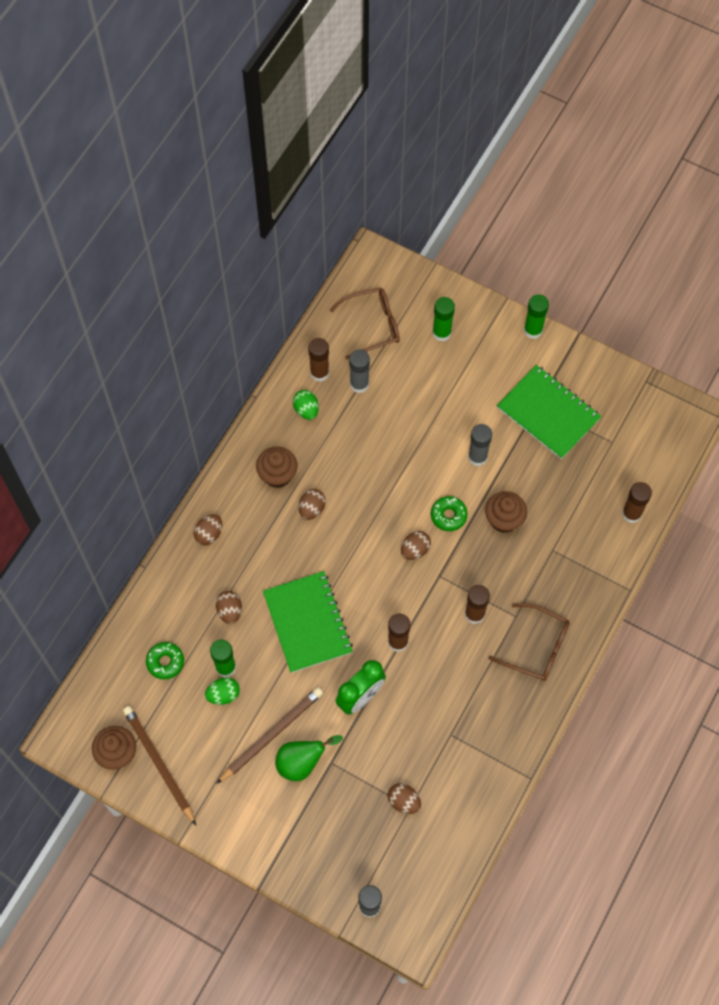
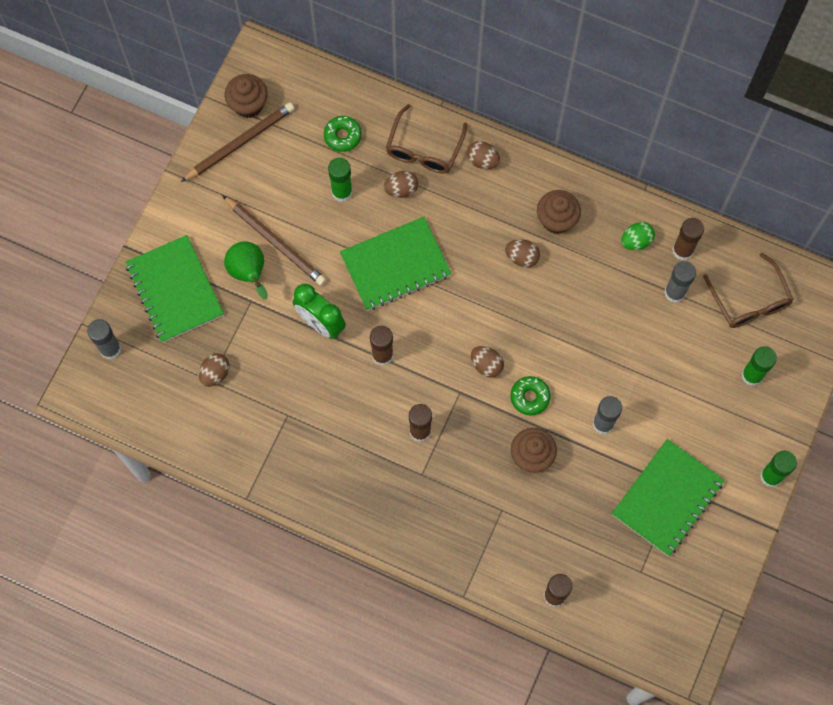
camera: 85 degrees right, 5 degrees up
(223, 695) = (313, 193): green egg -> none
(312, 838) = (174, 290): none -> green notebook
(537, 647) = (388, 498): brown glasses -> brown glasses (424, 149)

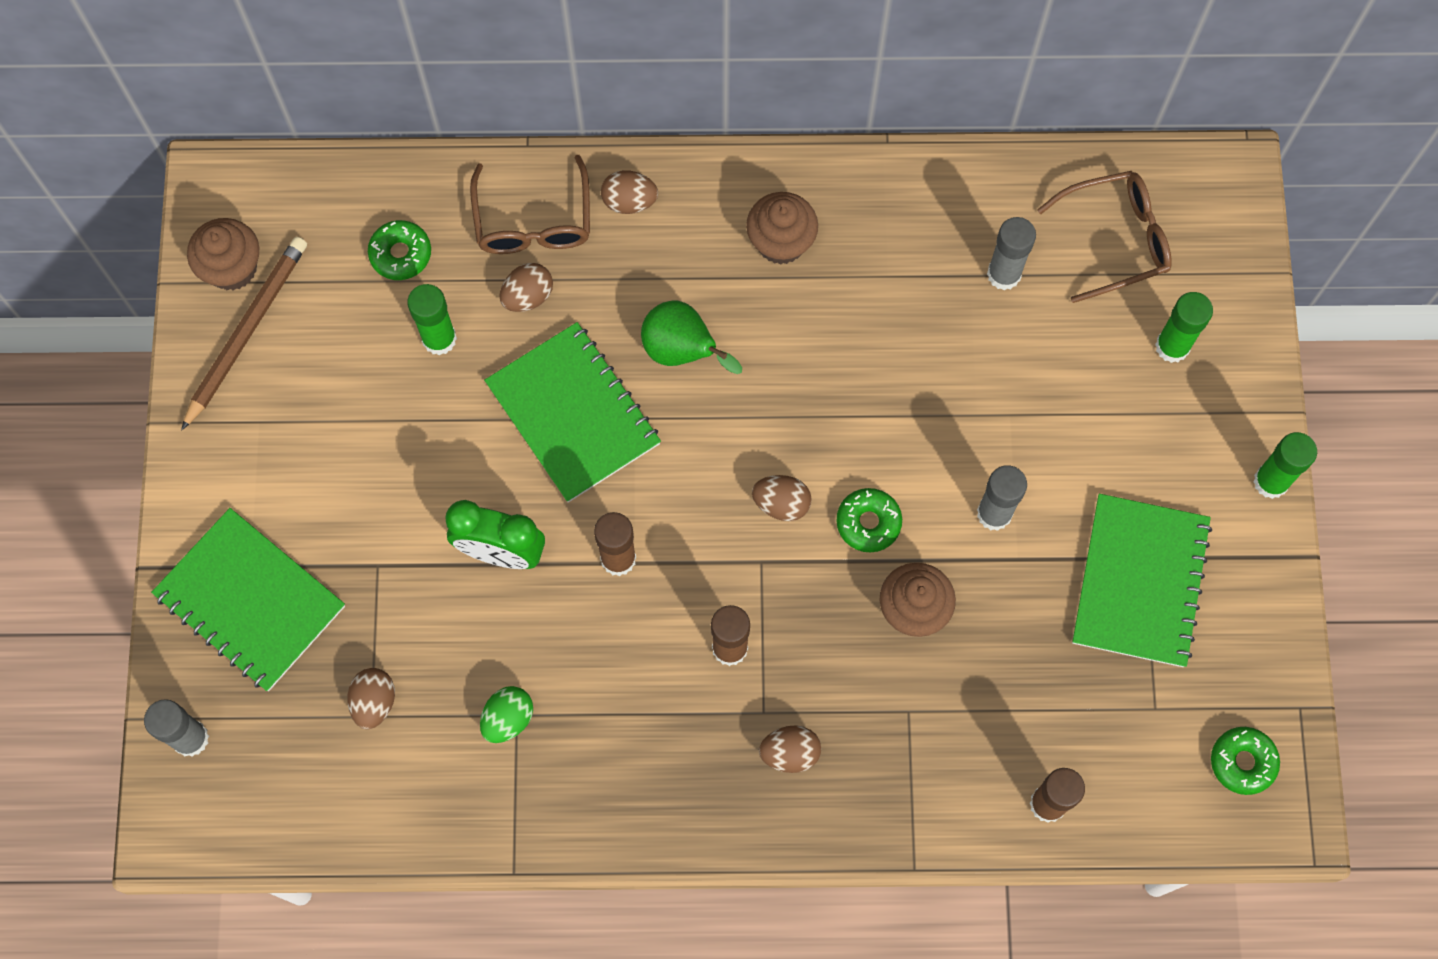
camera: 25 degrees left, 0 degrees up
(249, 273) = (354, 524): green pear -> green pear (682, 351)
(276, 242) = (373, 458): brown pencil -> none
(395, 265) = (573, 413): green notebook -> green notebook turned 75 degrees counterclockwise
(522, 257) = (756, 320): brown egg -> brown egg (790, 753)
(636, 241) = (911, 223): green egg -> green egg (508, 719)
(676, 623) = (1242, 762): none -> green donut
(682, 250) = (985, 208): brown glue stick -> none
(749, 301) = (1116, 239): brown glasses -> brown glasses turned 60 degrees counterclockwise

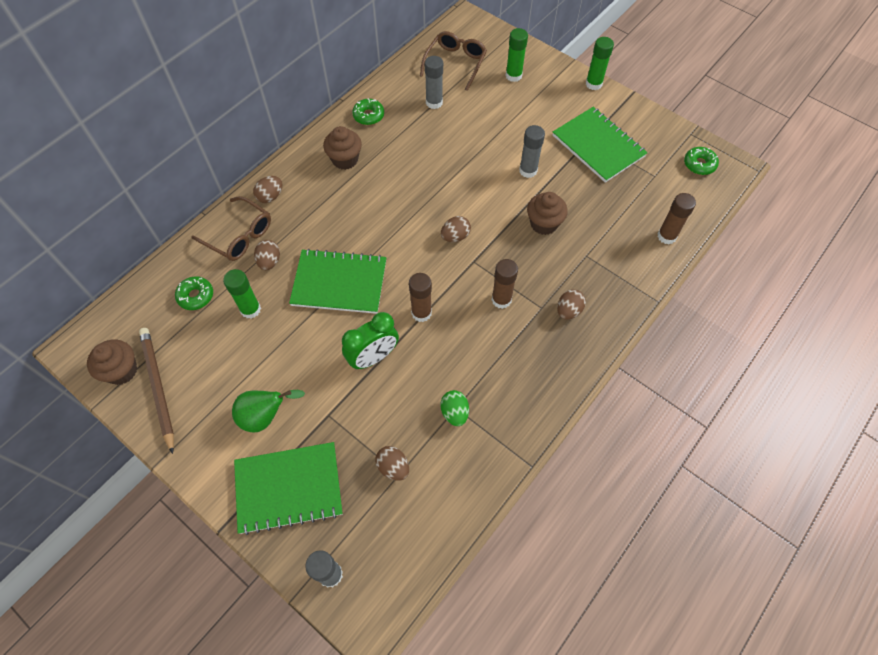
camera: 50 degrees left, 10 degrees down
(682, 351) = (354, 224): green pear -> green pear (265, 416)
(868, 523) = (492, 213): green donut -> green donut (368, 115)

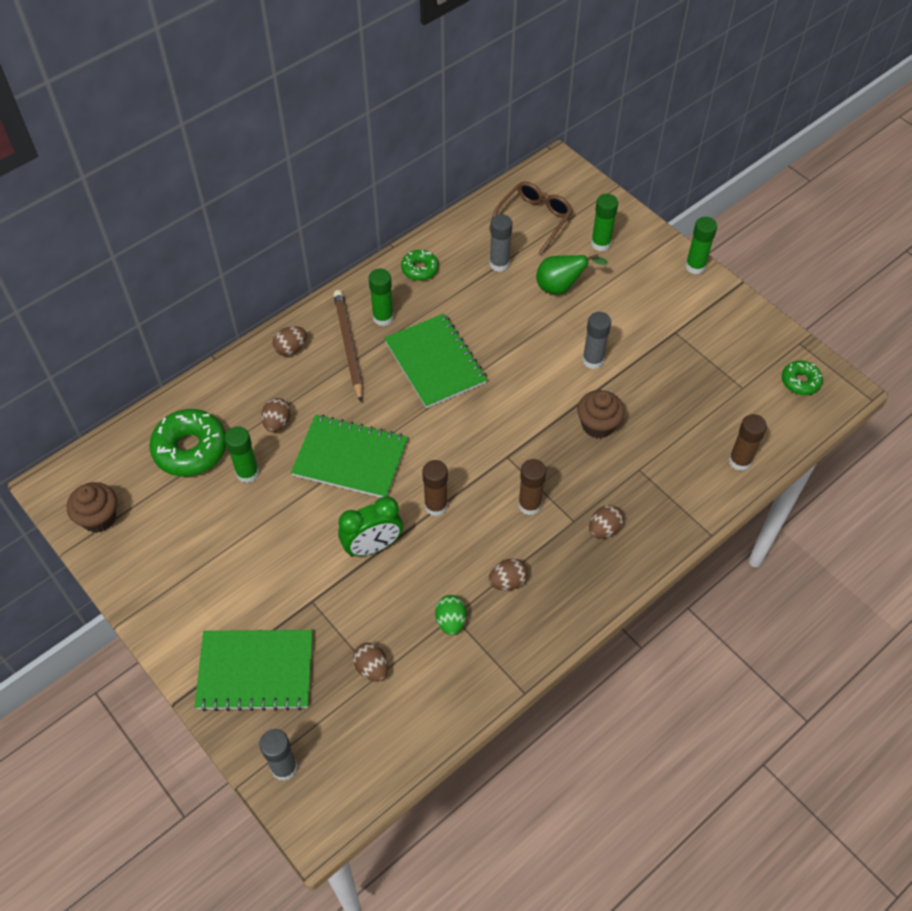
camera: 10 degrees right, 5 degrees down
(158, 387) = (134, 542): brown pencil -> brown pencil (348, 346)
(196, 296) = (190, 449): green donut -> green donut, size x1.82
(239, 236) = (249, 389): brown glasses -> none
(265, 416) = (244, 591): green pear -> green pear (561, 287)
(345, 159) = (383, 318): brown cupcake -> green glue stick
(455, 236) = (492, 425): brown egg -> brown egg (507, 582)
(598, 146) = (683, 342): green notebook -> green notebook (435, 362)

